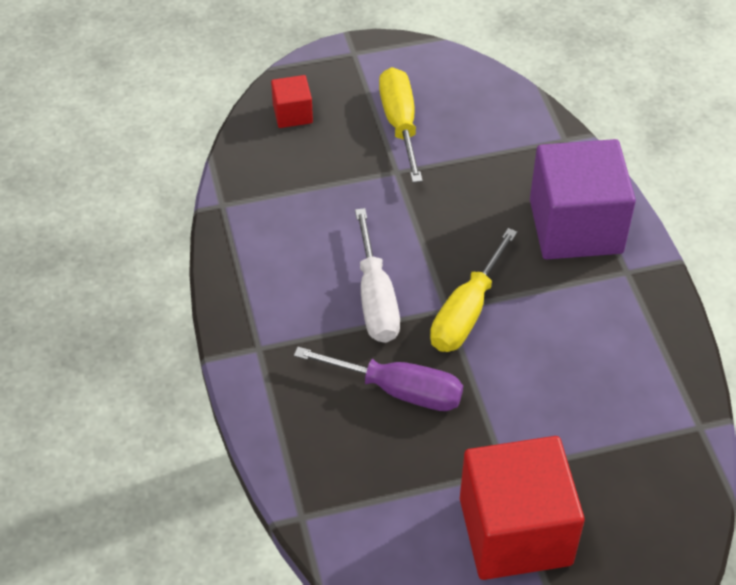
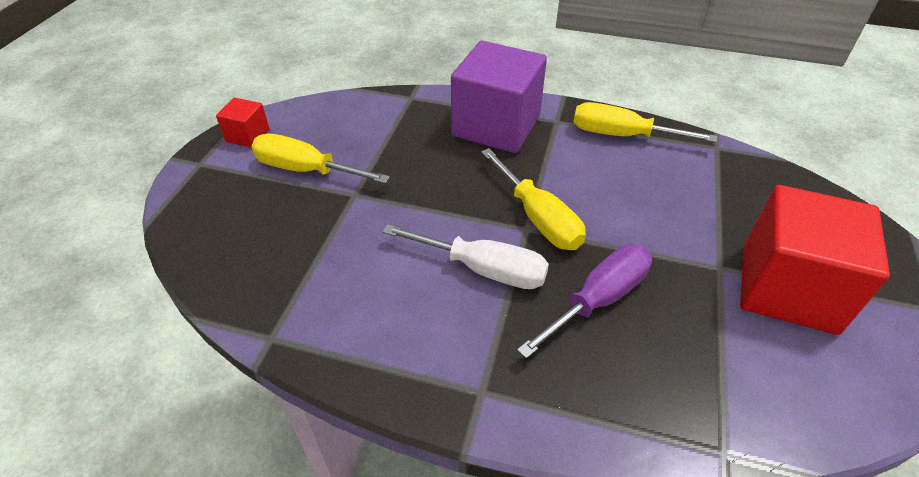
camera: 60 degrees left, 5 degrees down
(292, 114) = (218, 231): red cube -> red cube (247, 135)
(649, 335) = (622, 135): none -> yellow screwdriver

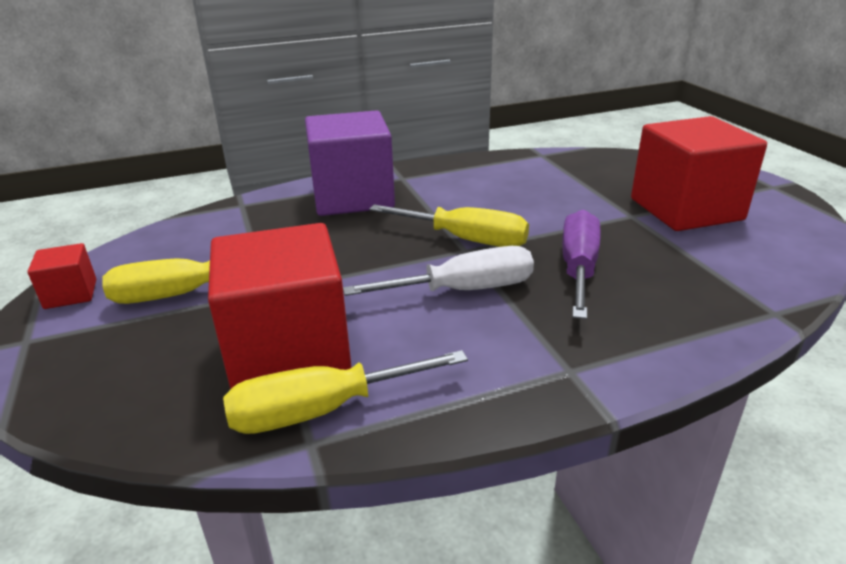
camera: 35 degrees left, 15 degrees down
(321, 257) = (288, 351): none -> red cube
(622, 135) = (466, 169): yellow screwdriver -> yellow screwdriver (322, 410)

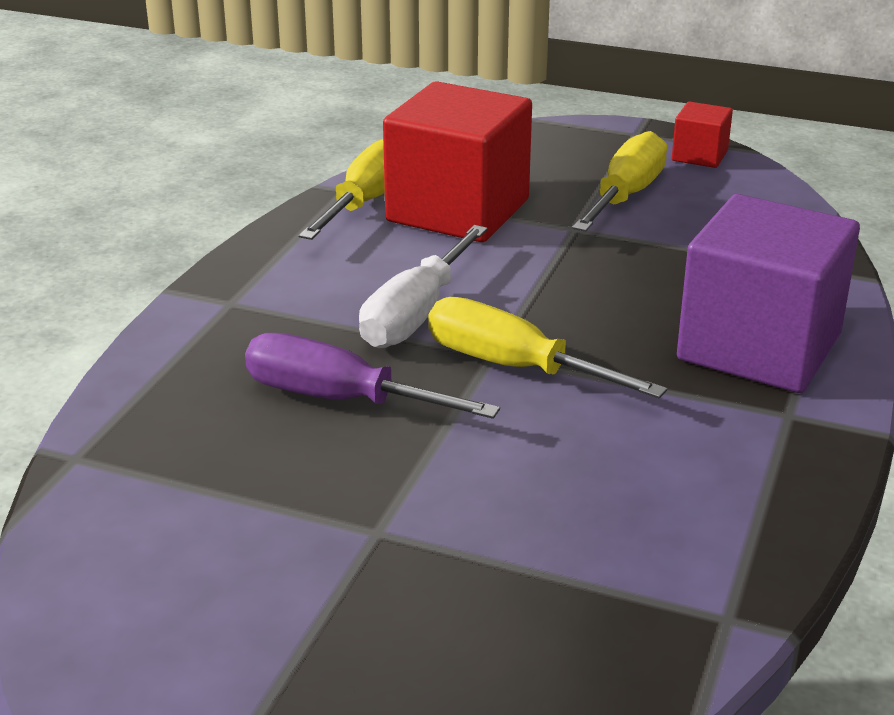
camera: 130 degrees right, 0 degrees up
(466, 240) = (514, 367): yellow screwdriver -> yellow screwdriver turned 60 degrees clockwise
(578, 268) = (339, 399): purple screwdriver -> purple screwdriver turned 150 degrees clockwise
(685, 209) = (311, 598): red cube -> none

